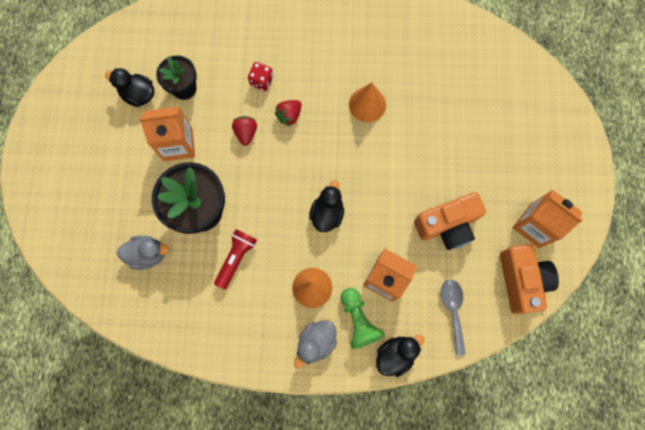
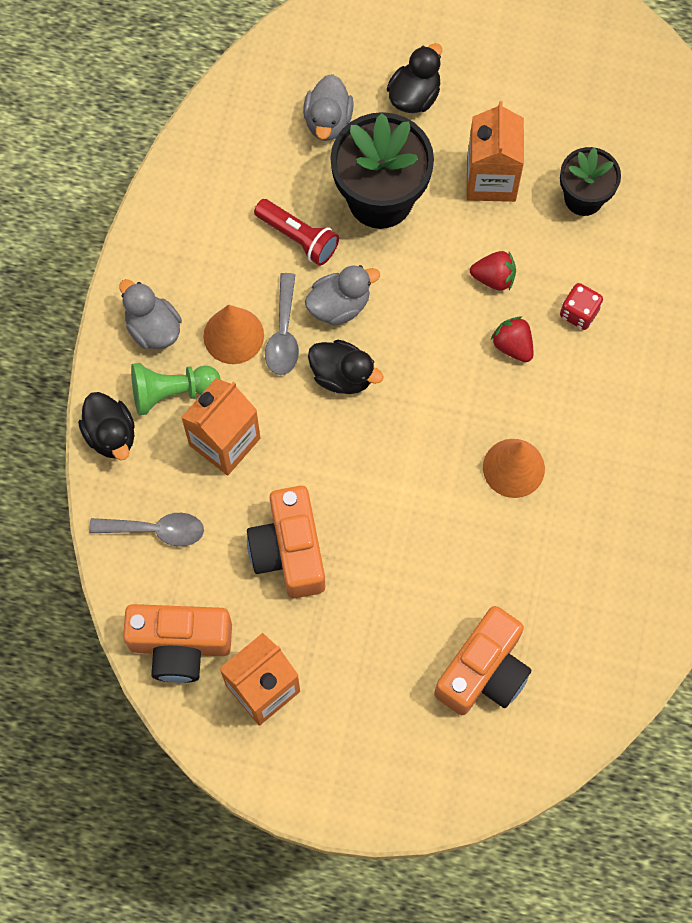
camera: 100 degrees right, 5 degrees down
(138, 94) = (582, 132): black duck -> black duck (414, 95)
(280, 223) = (339, 305): none -> grey duck
(305, 255) = (283, 333): none -> grey spoon
(492, 103) = (483, 671): none -> orange camera

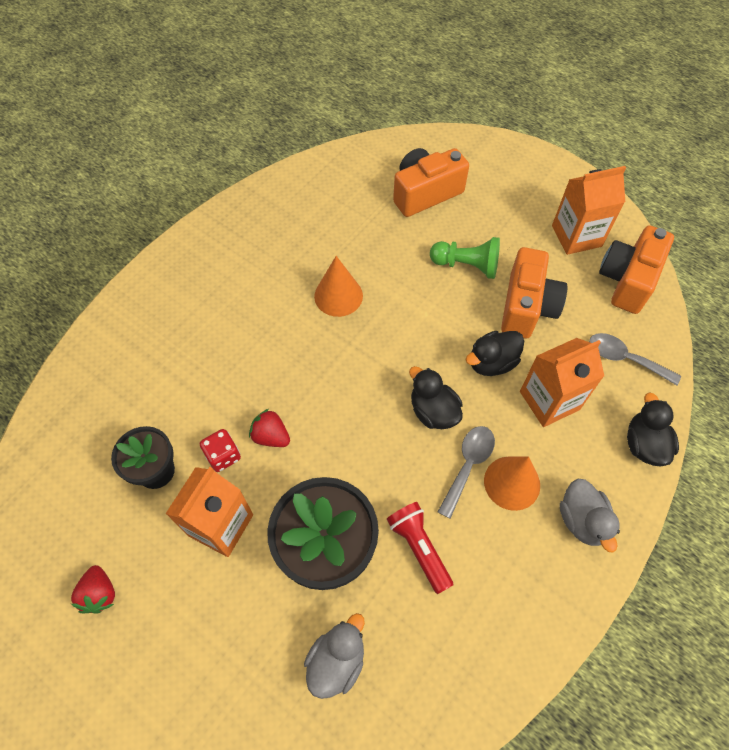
camera: 155 degrees left, 10 degrees down
(172, 392) = (581, 457): green pawn -> green pawn (466, 265)
(180, 645) = (627, 280): orange camera -> orange camera turned 90 degrees counterclockwise
(339, 305) = (410, 469): grey duck -> none
(414, 95) = (239, 648): black duck -> black duck (491, 362)
(513, 345) = (288, 377): red strawberry -> red strawberry (100, 594)
(579, 313) = (223, 380): red dice -> red dice (223, 456)

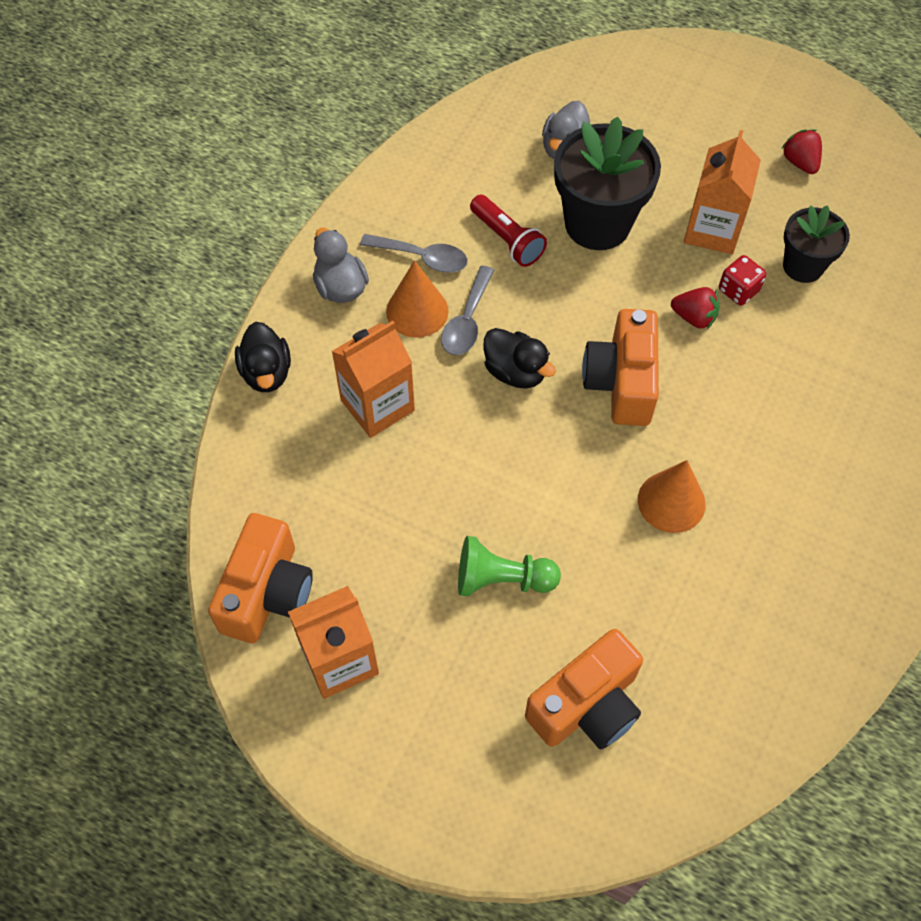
camera: 170 degrees right, 0 degrees up
(491, 362) = (452, 441): black duck -> none
(526, 307) = (411, 526): orange camera -> orange camera (621, 382)
(625, 359) = (280, 473): grey spoon -> grey spoon (422, 257)

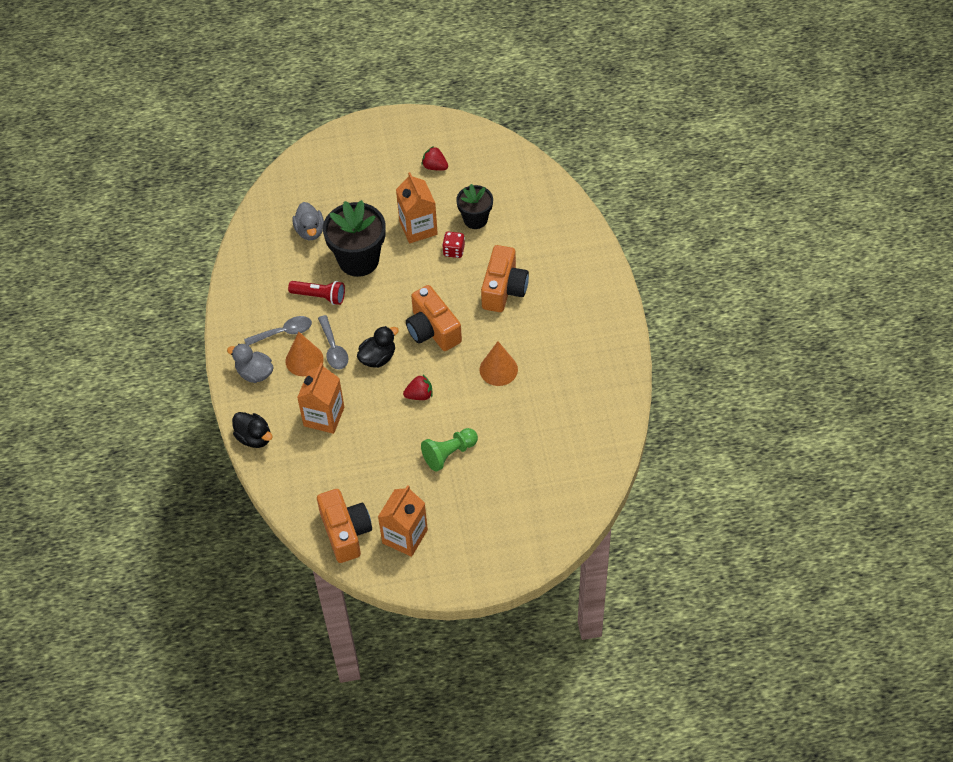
camera: 35 degrees left, 5 degrees down
(515, 372) = (378, 358): black duck -> black duck turned 45 degrees counterclockwise
(587, 705) = (529, 479): orange camera -> orange camera (503, 289)
(694, 317) = (443, 277): red strawberry -> red strawberry (419, 395)

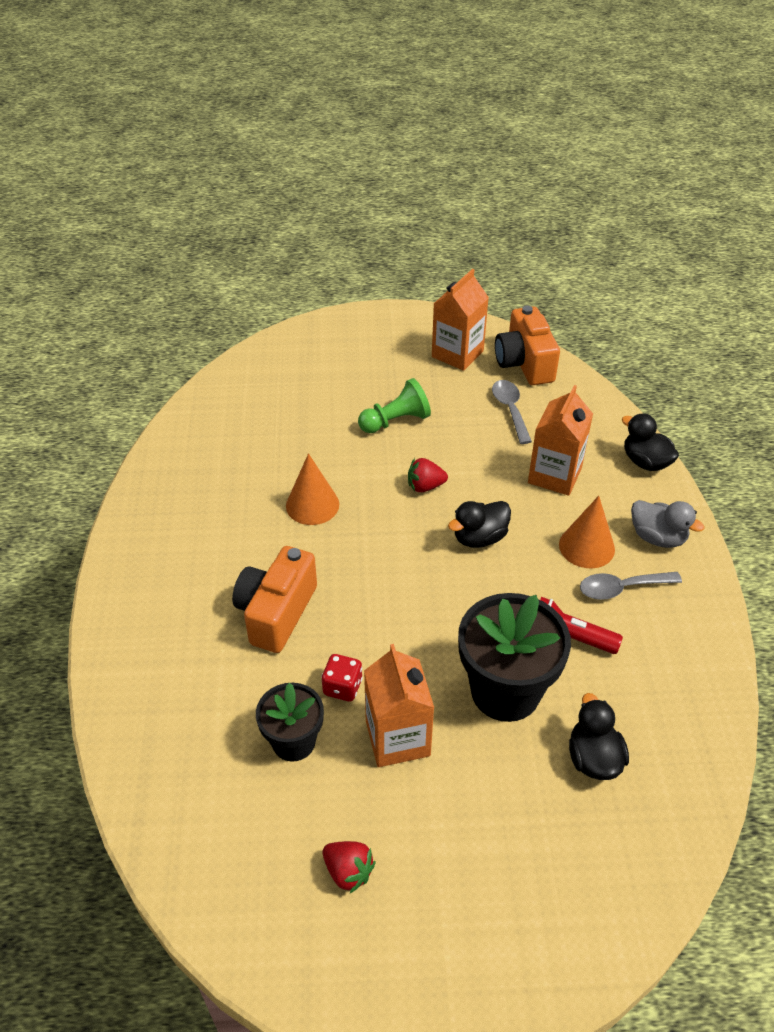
camera: 175 degrees left, 10 degrees down
(310, 231) = (593, 758): grey duck -> black duck
(333, 348) = (544, 557): grey spoon -> grey spoon (510, 410)
(432, 330) = (396, 566): orange camera -> none

